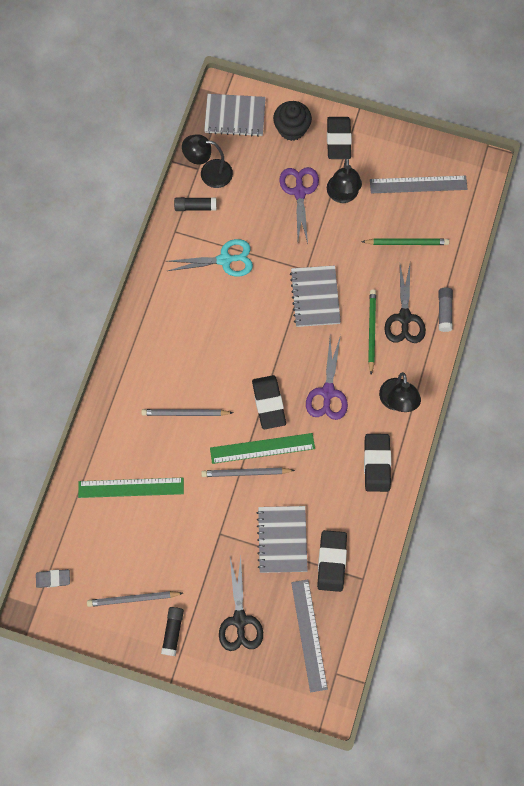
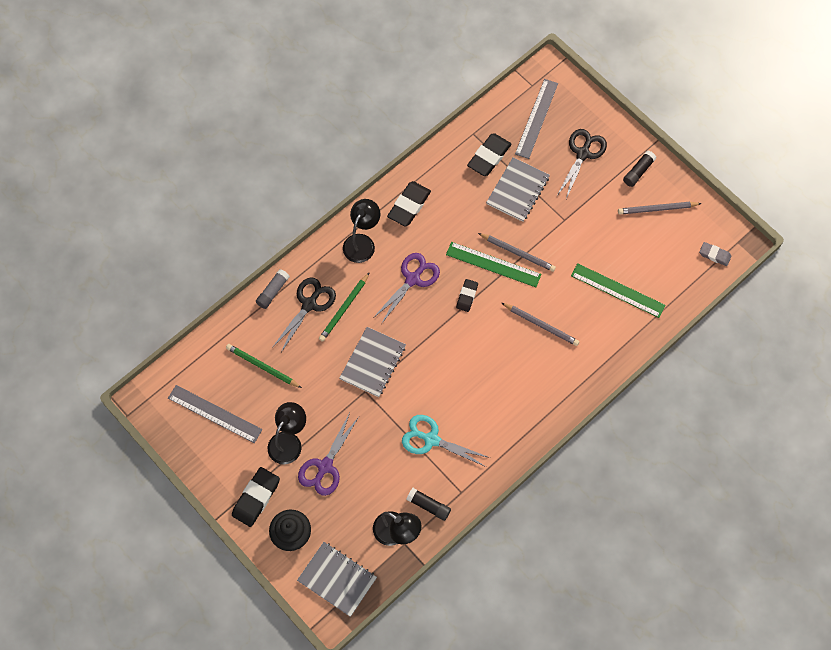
camera: 150 degrees left, 5 degrees down
(133, 598) = (657, 209): grey pencil -> grey pencil turned 150 degrees clockwise
(268, 403) = (467, 296): black eraser -> black eraser, size x0.60

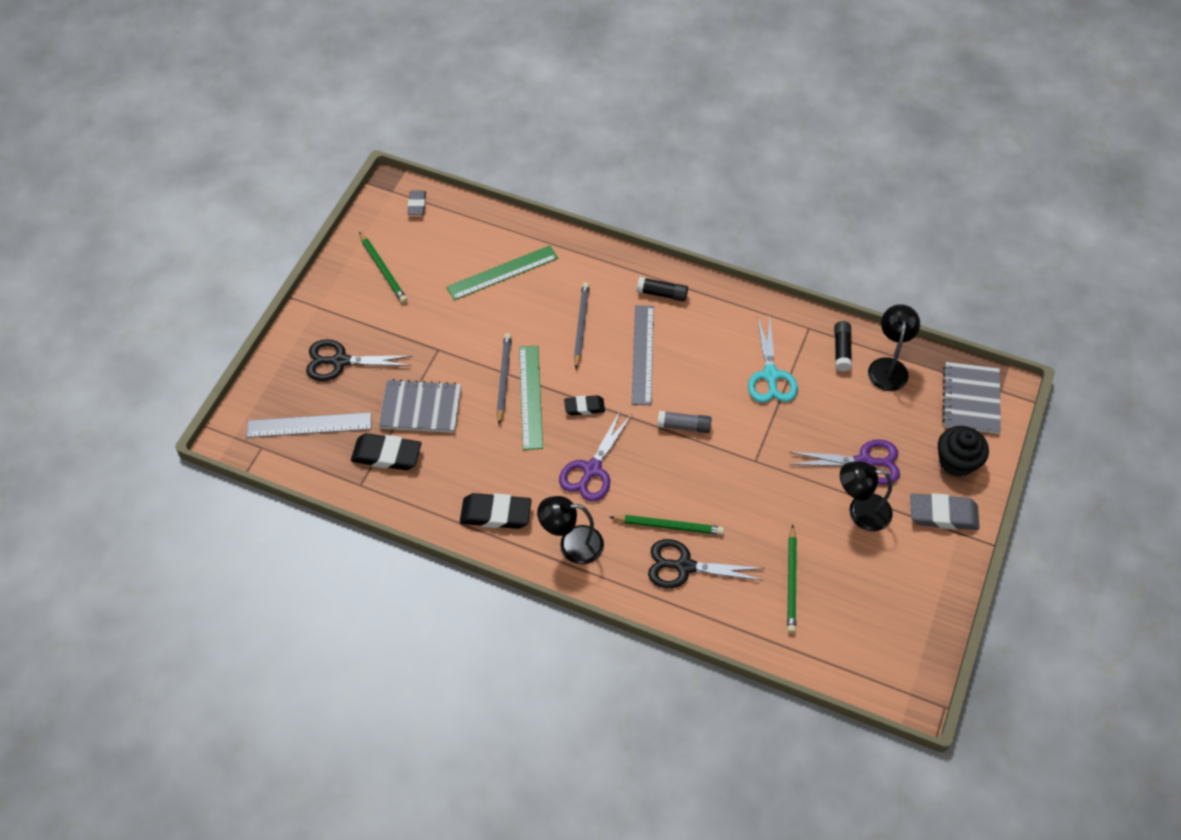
camera: 115 degrees left, 10 degrees down
(215, 413) = (879, 606): grey ruler -> grey ruler (642, 354)
(256, 498) = (943, 514): black eraser -> grey eraser
(273, 291) = (690, 616): grey glue stick -> grey glue stick (684, 426)
(373, 363) = (718, 467): grey notebook -> none
(413, 279) = (592, 470): purple scissors -> purple scissors turned 75 degrees counterclockwise
(618, 290) = (502, 272): green ruler -> green ruler turned 60 degrees clockwise
(638, 172) = (341, 301): black glue stick -> black glue stick (662, 294)
(657, 209) = (383, 269): grey pencil -> green pencil

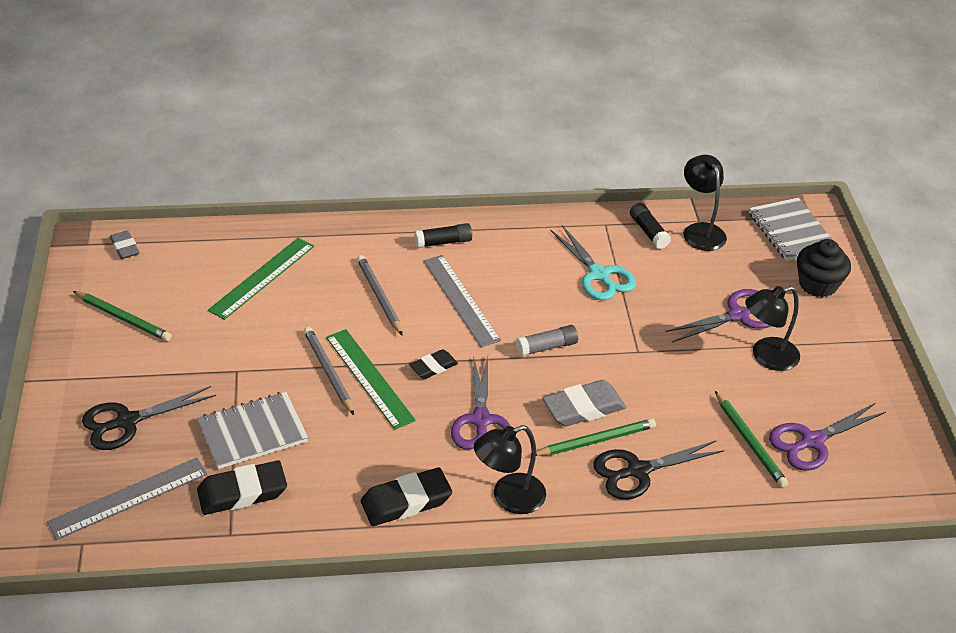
camera: 30 degrees left, 15 degrees down
(844, 604) = (812, 441): none -> purple scissors
(943, 514) = (840, 331): grey eraser -> grey eraser (583, 408)

